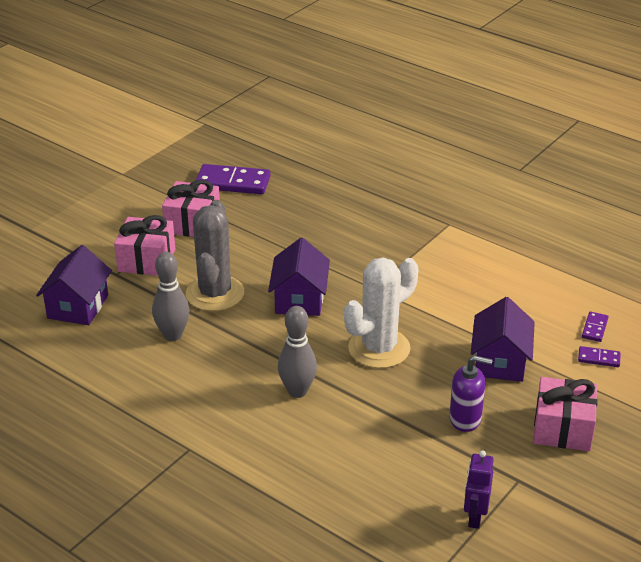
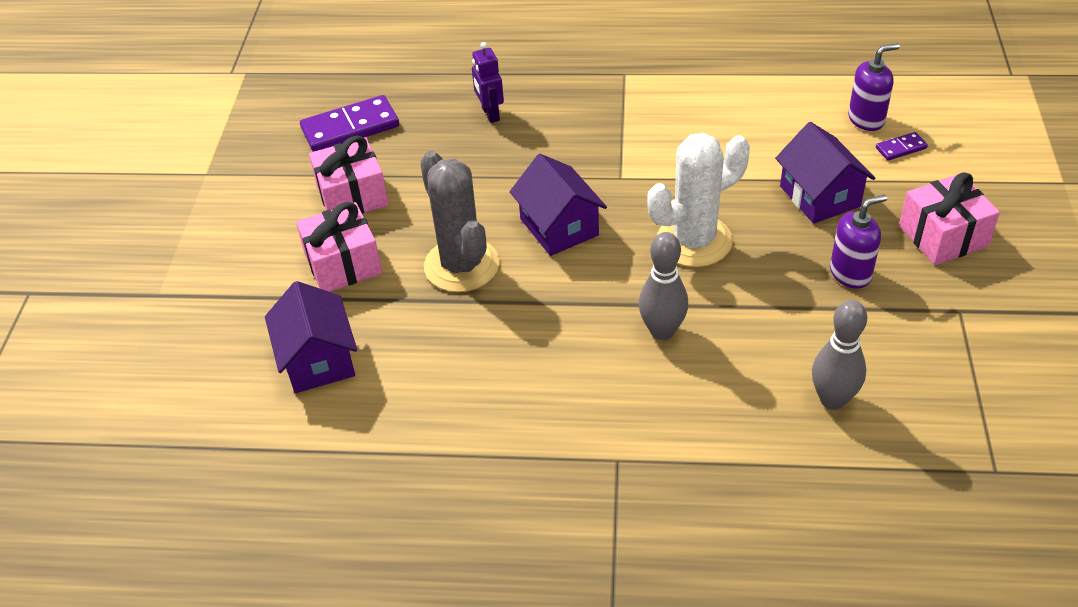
camera: 30 degrees left, 10 degrees up
(173, 335) = (464, 337): grey bowling pin -> grey bowling pin (832, 399)
(379, 348) = (694, 241): white cactus -> white cactus turned 45 degrees clockwise
(475, 517) = (962, 371): purple robot -> purple robot (490, 114)
(594, 328) = (866, 119): purple domino -> purple soap dispenser

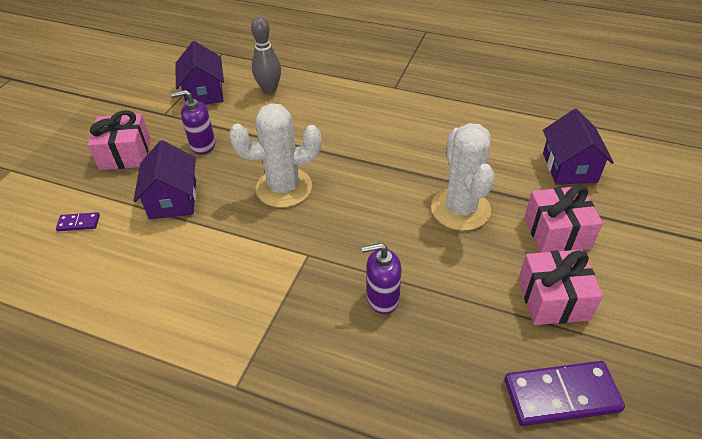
camera: 165 degrees left, 0 degrees up
(461, 265) = (460, 209): grey cactus -> white cactus
(490, 114) = (400, 368): purple robot -> none
(559, 227) = (376, 222): purple house -> purple house (204, 93)
(662, 331) = (339, 138): grey bowling pin -> none
(866, 119) = (73, 257): purple soap dispenser -> purple soap dispenser (382, 298)

